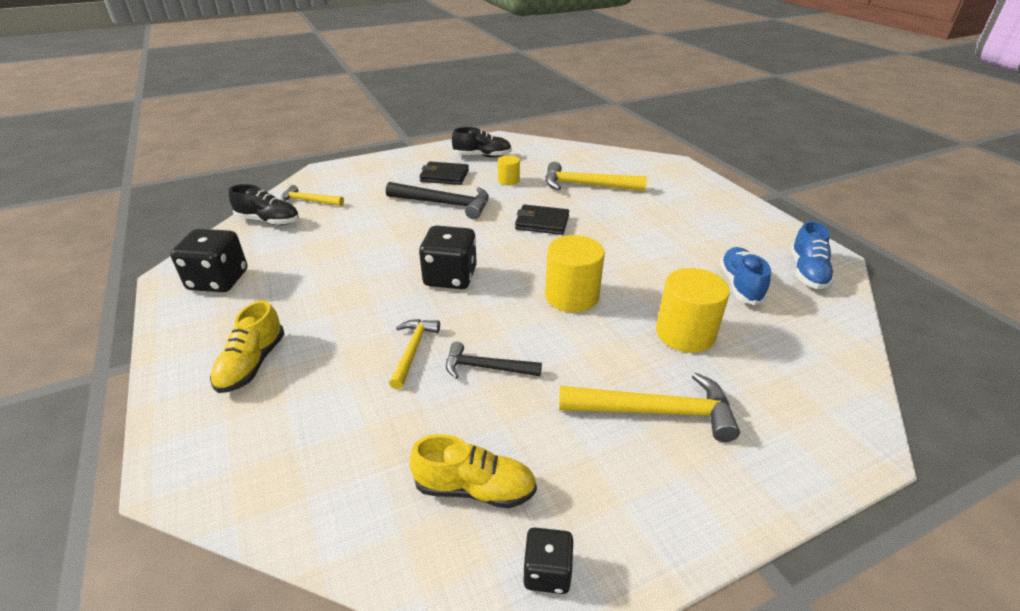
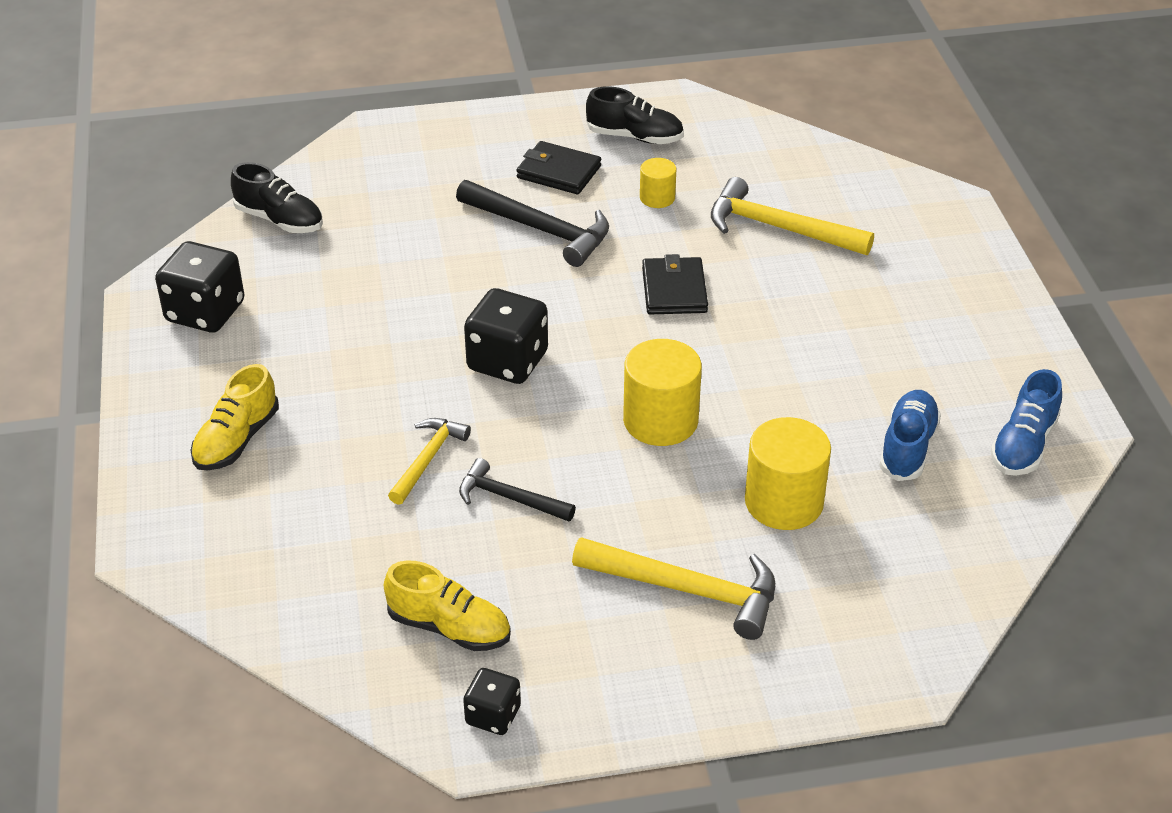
camera: 15 degrees right, 5 degrees up
(308, 201) = (341, 190): yellow hammer -> none
(542, 222) = (674, 290): black wallet -> black wallet turned 60 degrees clockwise

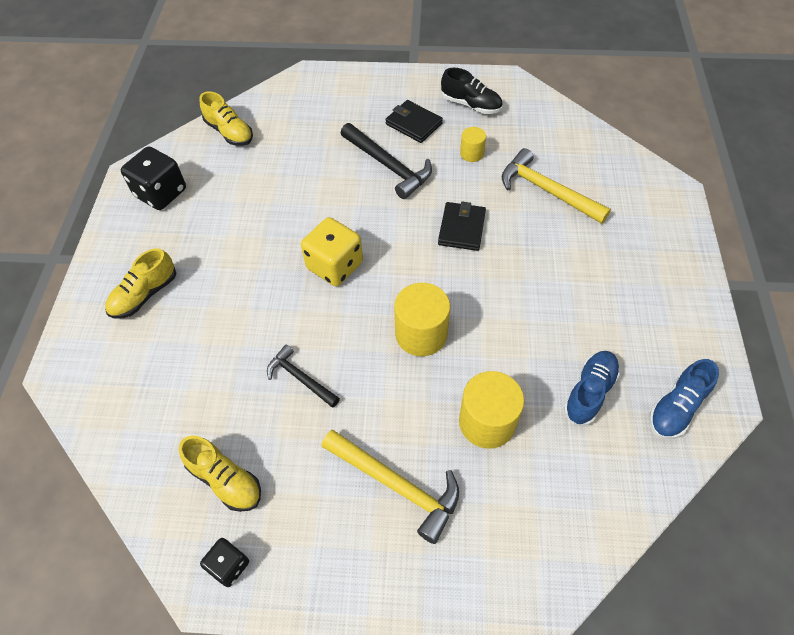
camera: 15 degrees right, 15 degrees up
(279, 220) = (229, 132): black shoe -> yellow shoe
(428, 459) = (258, 334): yellow hammer -> none
(507, 361) = (334, 266): black dice -> yellow dice

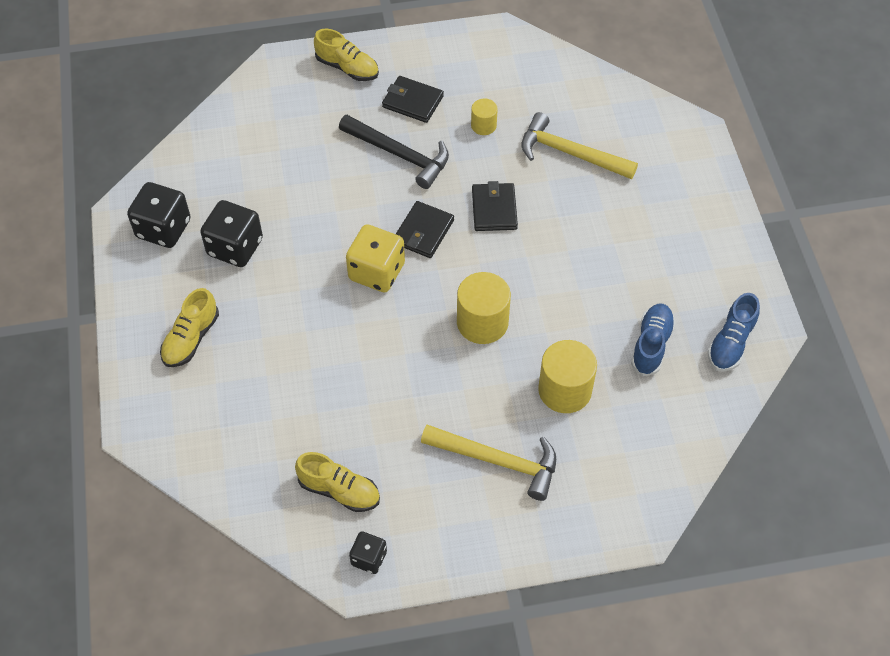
camera: 15 degrees left, 0 degrees up
(215, 220) = (235, 247): none -> black dice
(229, 132) = (212, 146): yellow shoe -> yellow shoe (347, 68)
(300, 377) = (378, 386): black hammer -> none
(389, 237) = (423, 232): none -> black wallet
(471, 105) = (468, 69): black shoe -> none

